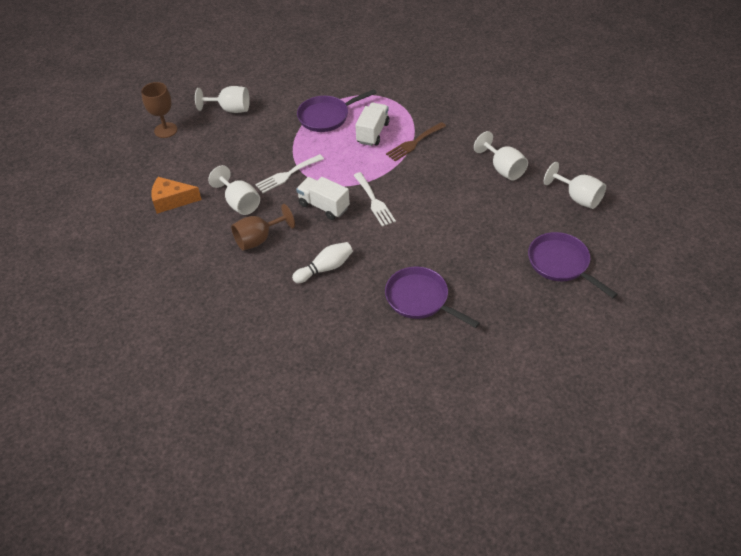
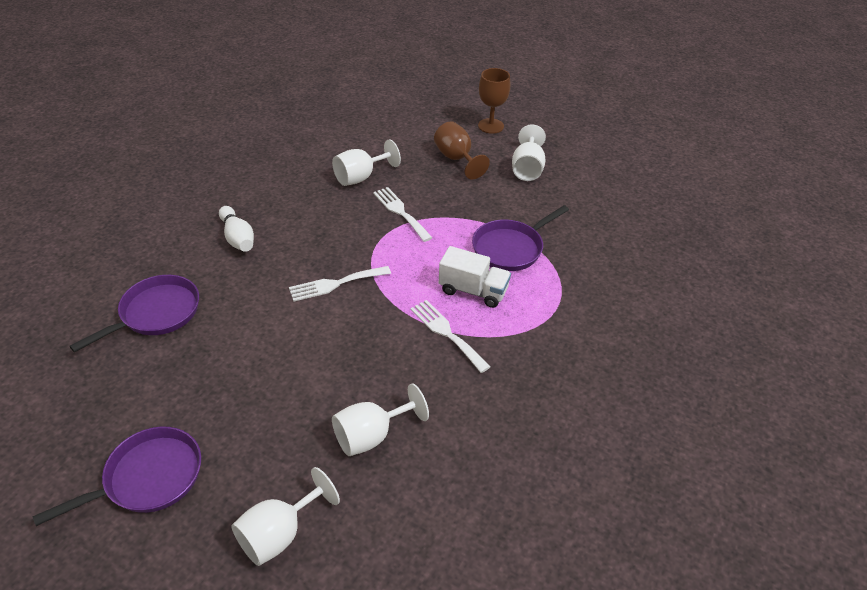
camera: 90 degrees right, 5 degrees down
(172, 200) = (375, 134): orange cheese -> none
(259, 239) = (300, 190): brown goblet -> brown goblet (456, 159)
(323, 206) = (338, 240): white truck -> none
(327, 116) = (511, 248): purple pan -> purple pan turned 105 degrees counterclockwise
(414, 143) = (446, 333): brown fork -> white fork

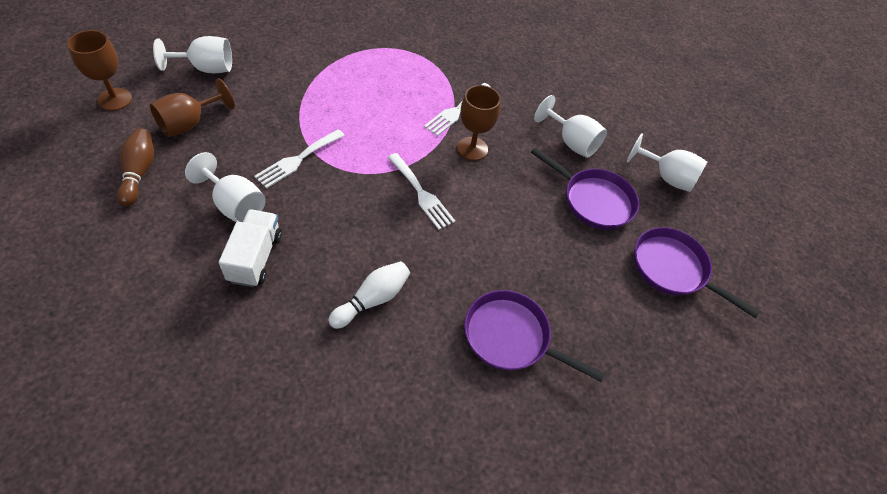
camera: 110 degrees left, 10 degrees up
(384, 334) = (472, 149): none -> brown goblet
(408, 137) = (139, 172): none -> brown bowling pin
(473, 290) = (401, 98): white truck -> white truck (255, 258)
(511, 248) = (338, 77): purple pan -> purple pan (593, 200)

